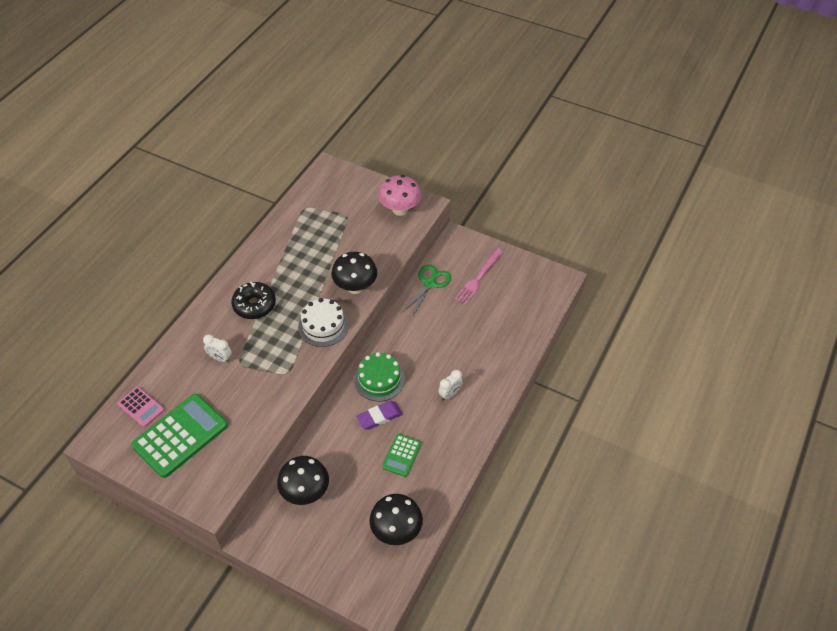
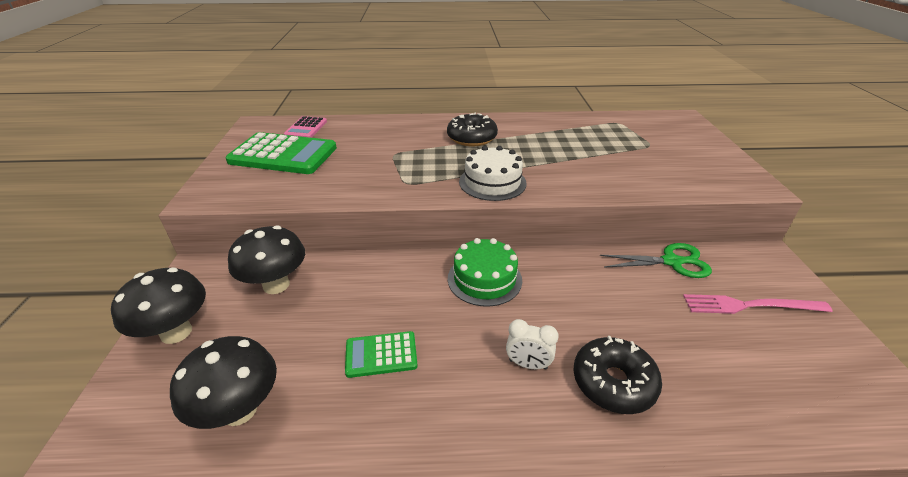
camera: 60 degrees right, 15 degrees down
(220, 358) = (391, 143): white clock -> none
(355, 287) = (570, 183): black mushroom -> black mushroom (176, 332)
(379, 417) = (428, 303): purple eraser -> none
(400, 210) = (717, 172): pink mushroom -> none
(481, 367) = (613, 382): none -> black donut

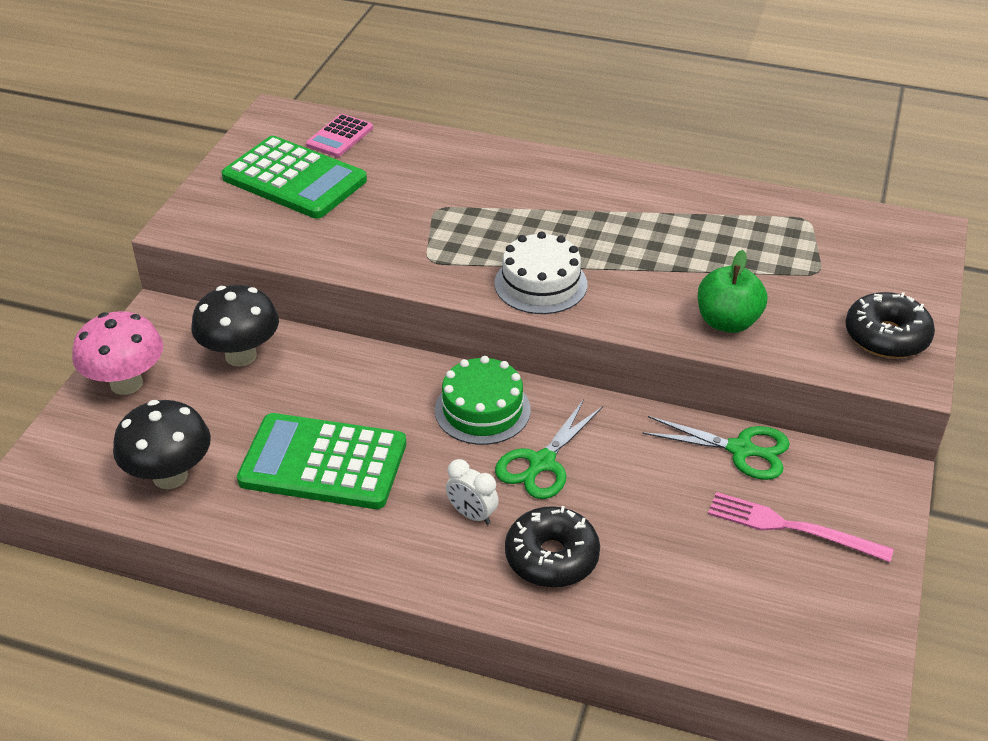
camera: 20 degrees right, 5 degrees up
(176, 332) = (126, 383): black mushroom -> pink mushroom
(381, 354) = (323, 462): green calculator -> green calculator, size x1.92
(472, 138) = (560, 203): black donut -> black donut (886, 336)
(552, 306) = (542, 463): none -> green scissors
(627, 180) = (727, 322): none -> green apple

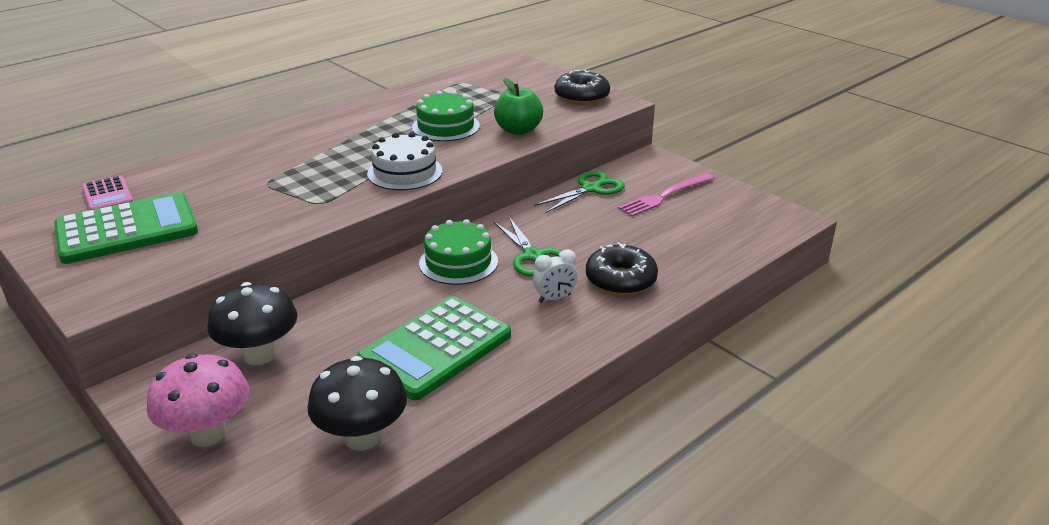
camera: 60 degrees left, 10 degrees down
(677, 263) = (446, 126): none -> green cake

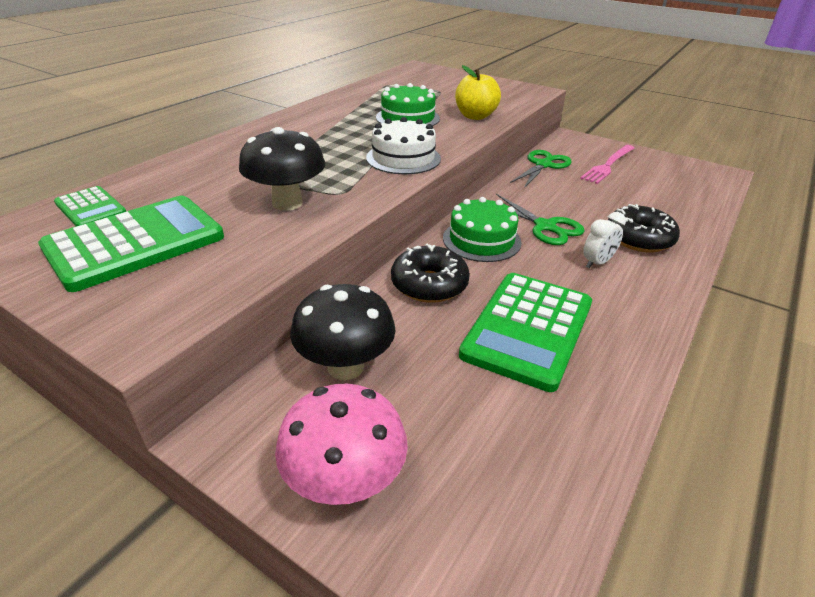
camera: 15 degrees left, 5 degrees up
(107, 195) = (90, 208): pink calculator -> green calculator
(362, 438) = (531, 450): black mushroom -> black mushroom (287, 203)
(518, 130) = (475, 116): green apple -> yellow apple
(581, 97) = (503, 88): black donut -> black donut (429, 284)

